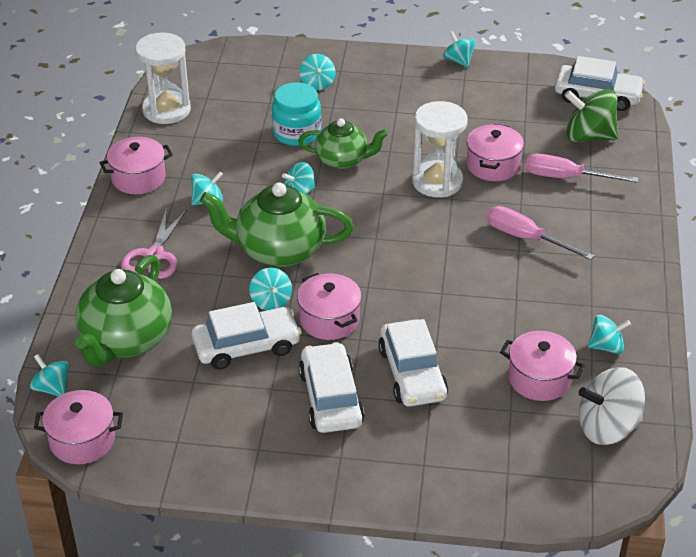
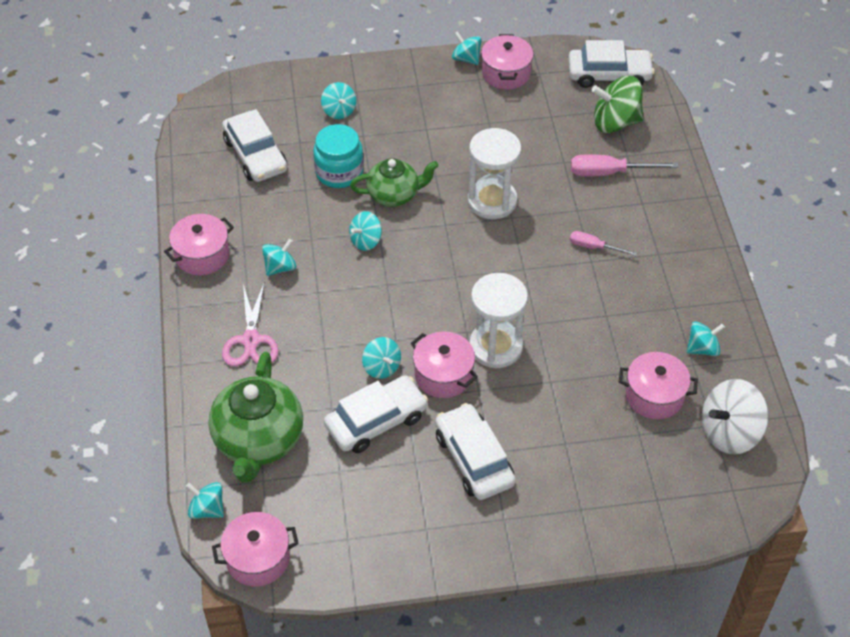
camera: 15 degrees left, 10 degrees up
(166, 110) = (200, 170): white hourglass -> white hourglass (495, 346)
(279, 250) = (369, 309): green teapot -> none
(412, 373) = (539, 416): white car -> white car (255, 155)
(493, 165) = (538, 172): pink pot -> pink pot (506, 73)
(526, 238) = (594, 247): pink screwdriver -> pink screwdriver, size x0.61

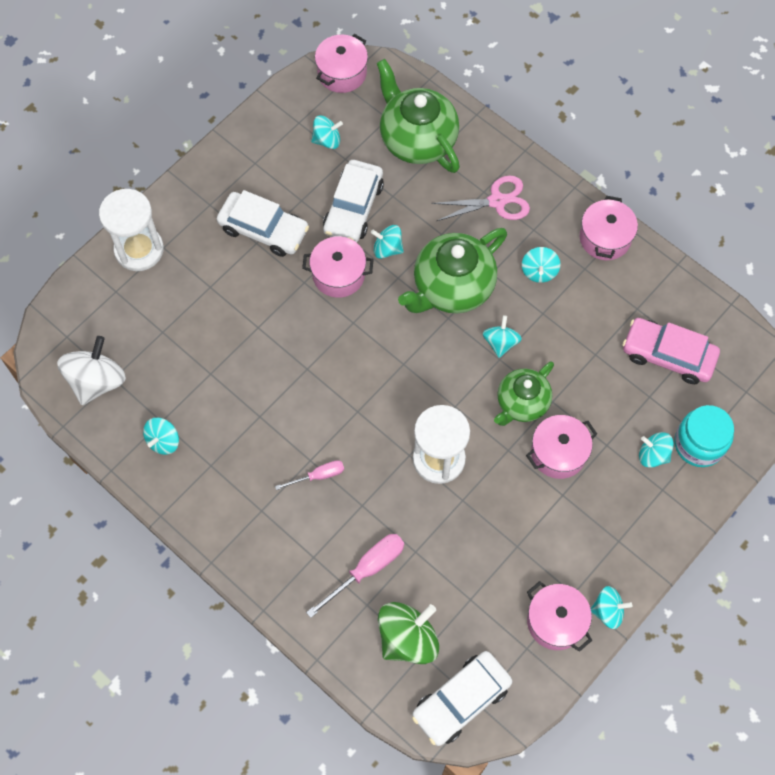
camera: 140 degrees right, 15 degrees up
(207, 509) = (403, 77): turquoise spinning top -> turquoise spinning top (327, 140)
(251, 340) = (497, 201): pink scissors -> pink scissors turned 120 degrees clockwise
(255, 155) = (668, 355): white car -> pink car
(339, 172) = (586, 391): turquoise jar -> turquoise jar (699, 444)
(360, 302) = (452, 287): none -> green teapot
(495, 346) = (321, 325): white hourglass -> white hourglass (139, 249)
(654, 396) = (172, 371): pink pot -> pink pot (558, 453)

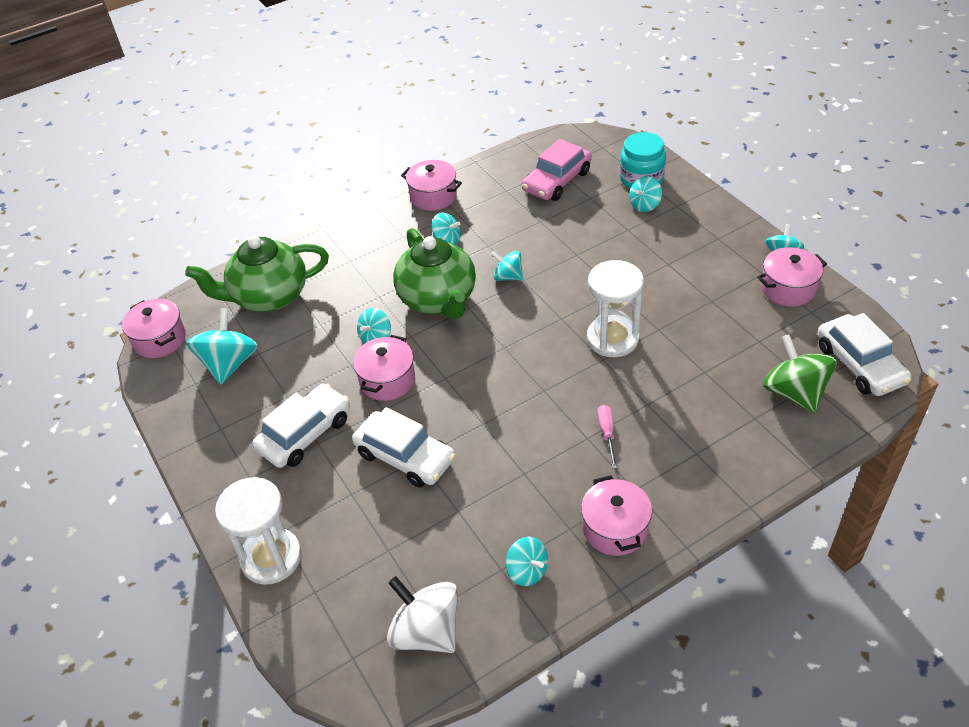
camera: 70 degrees left, 20 degrees down
(327, 140) = (229, 364): turquoise spinning top -> turquoise spinning top, size x1.71
(353, 208) = (317, 356): white car -> white car (405, 457)
(367, 569) = (717, 411): pink screwdriver -> none
(497, 201) = (364, 254): pink scissors -> none
(521, 403) = (572, 273): green teapot -> none
(558, 453) = (628, 259): pink pot -> pink pot (615, 528)

